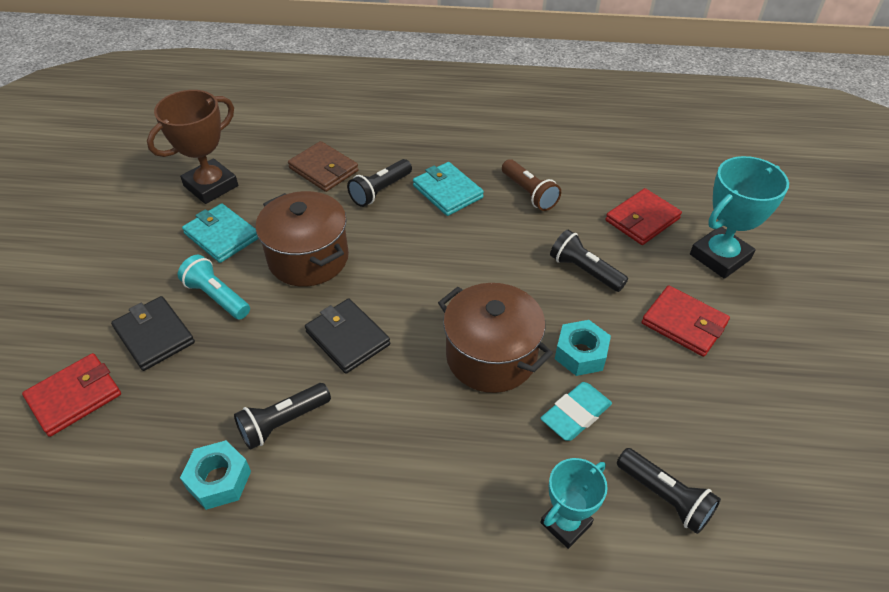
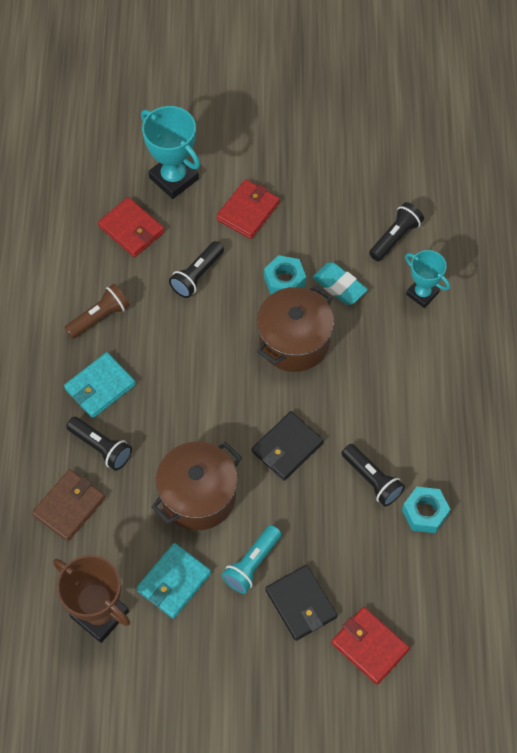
camera: 95 degrees left, 15 degrees up
(154, 336) = (301, 604): black wallet -> black wallet turned 75 degrees counterclockwise

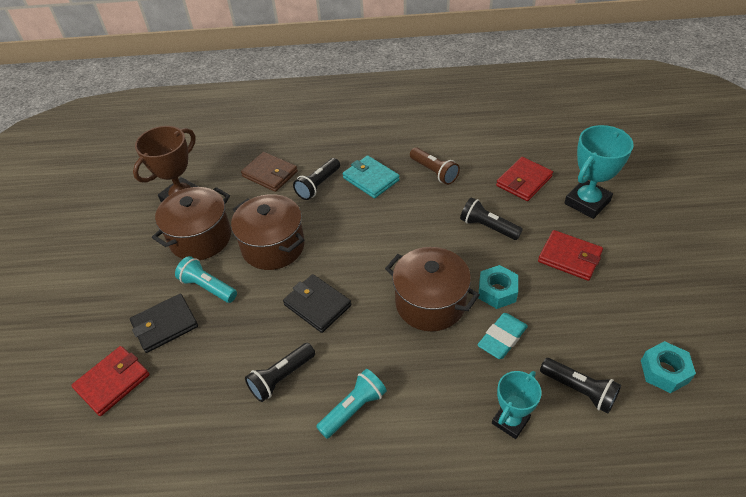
camera: 90 degrees right, 15 degrees down
(174, 582) = (200, 238): turquoise wallet -> brown pot
(407, 416) = (353, 409): none -> turquoise flashlight
(425, 513) = (241, 429): turquoise nut -> turquoise nut (664, 371)

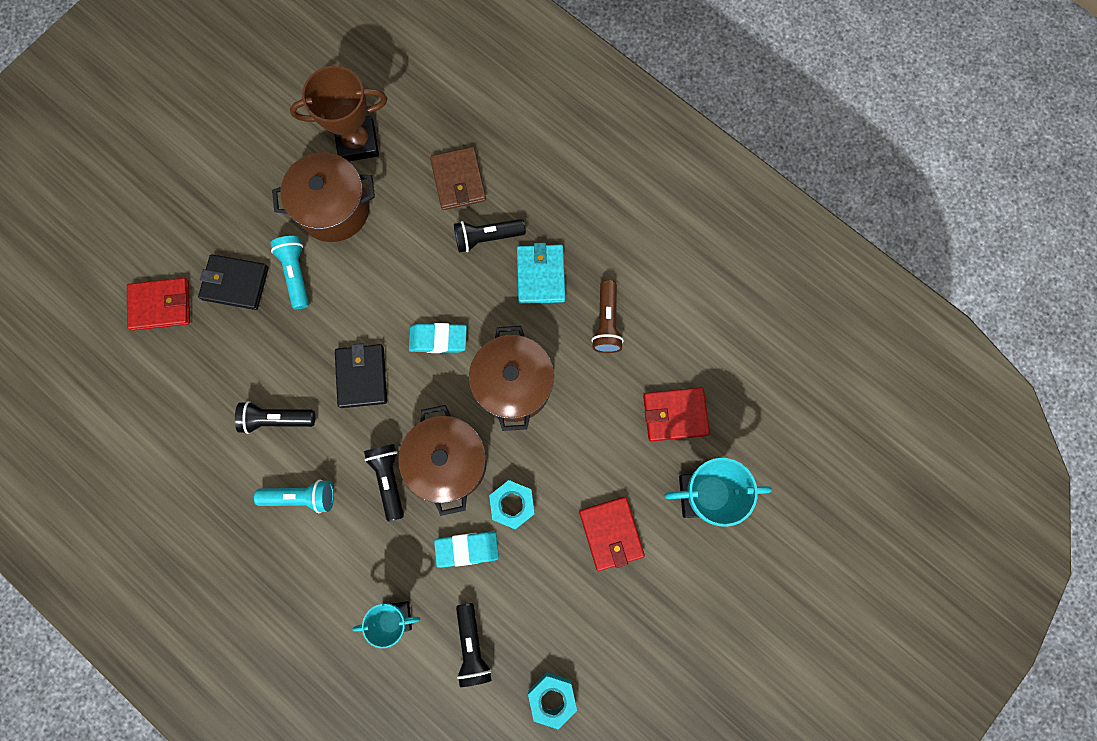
camera: 40 degrees right, 30 degrees up
(273, 246) = (383, 277): brown pot -> brown pot (513, 384)
(345, 249) = (438, 339): none -> turquoise eraser
(488, 227) = (581, 434): black flashlight -> black flashlight (389, 479)

